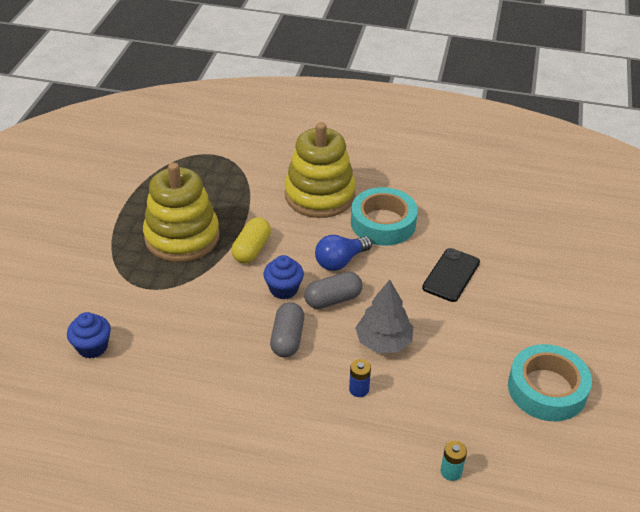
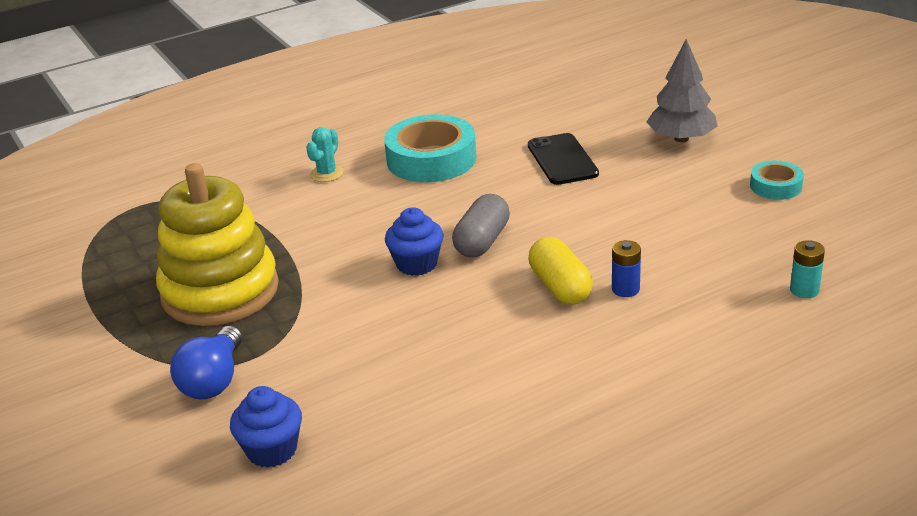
camera: 40 degrees left, 10 degrees down
(251, 249) = (324, 255): yellow capsule -> yellow capsule (560, 287)
(287, 339) = (489, 298): grey capsule -> none
(319, 195) = (326, 174): yellow stacking toy -> turquoise cactus
(340, 261) = (438, 210): blue light bulb -> blue light bulb (213, 380)
(383, 341) = (586, 241): grey tree -> grey tree (681, 139)
(547, 389) = (775, 186): turquoise tape -> turquoise tape, size x0.52

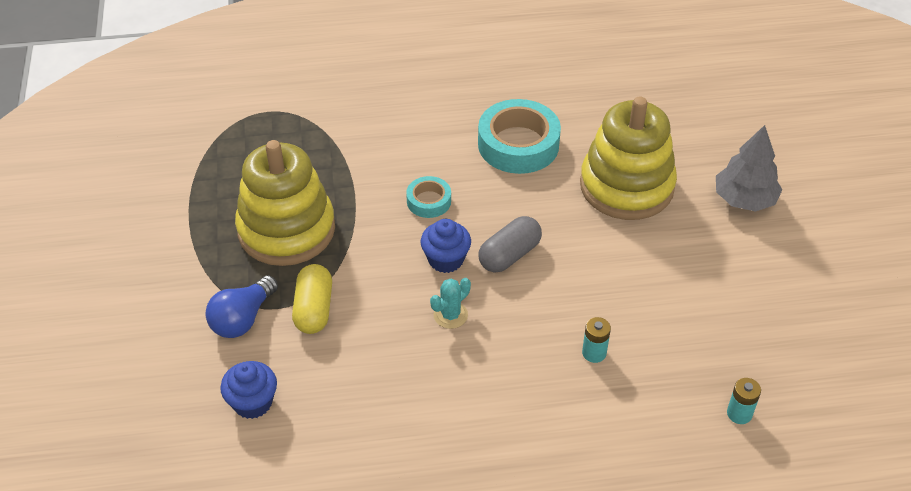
camera: 20 degrees right, 15 degrees up
(326, 174) = (426, 130): turquoise cactus -> turquoise cactus (450, 315)
(560, 287) = (543, 329): yellow capsule -> yellow capsule (314, 309)
(562, 160) = (626, 186): black phone -> yellow stacking toy
(625, 289) = (594, 353): blue battery -> turquoise battery
(775, 186) = (791, 288): turquoise tape -> turquoise tape (429, 201)

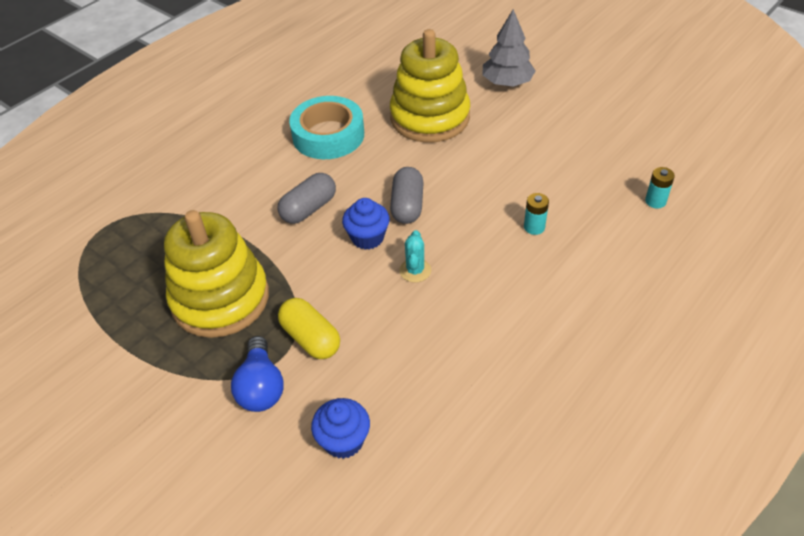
camera: 40 degrees left, 0 degrees up
(429, 201) = (309, 209): turquoise tape -> grey capsule

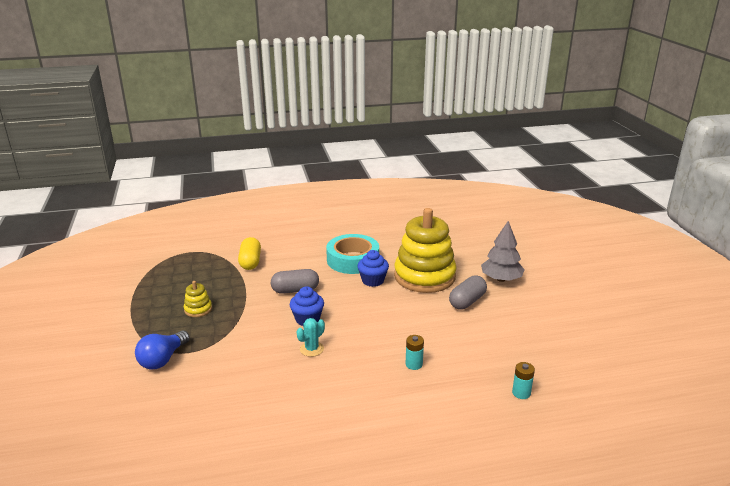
camera: 35 degrees right, 20 degrees down
(220, 299) = (198, 309): yellow stacking toy -> yellow stacking toy, size x0.41
(310, 338) = (214, 351): yellow capsule -> yellow capsule (250, 262)
(343, 440) = (165, 408): blue cupcake -> blue cupcake (373, 280)
(407, 206) = (351, 315): grey capsule -> grey capsule (467, 301)

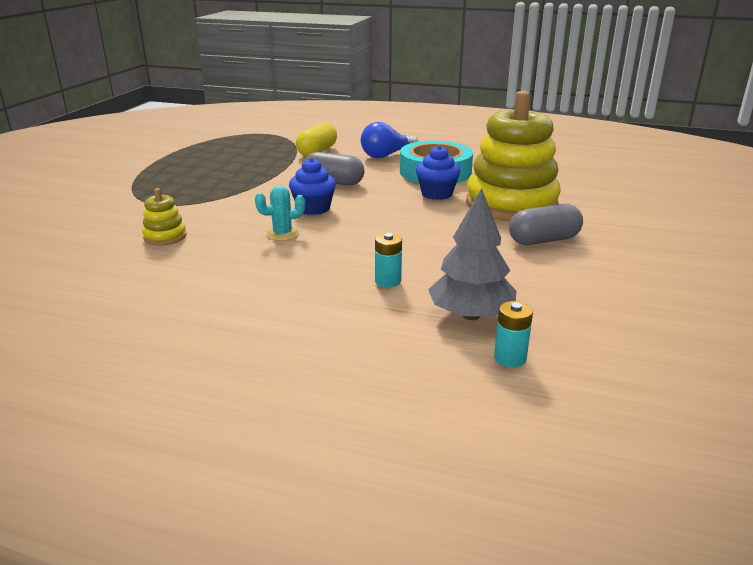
camera: 30 degrees right, 0 degrees up
(163, 359) = (125, 203): blue light bulb -> blue light bulb (386, 155)
(198, 309) = (213, 175): yellow stacking toy -> yellow stacking toy (165, 237)
(501, 279) = (625, 230): grey tree -> grey tree (470, 315)

